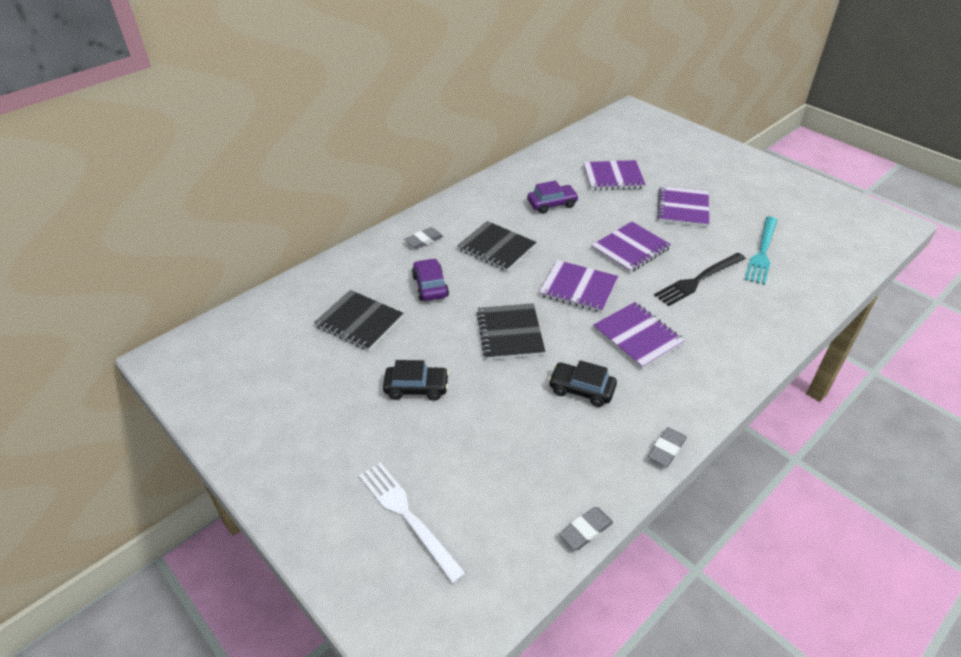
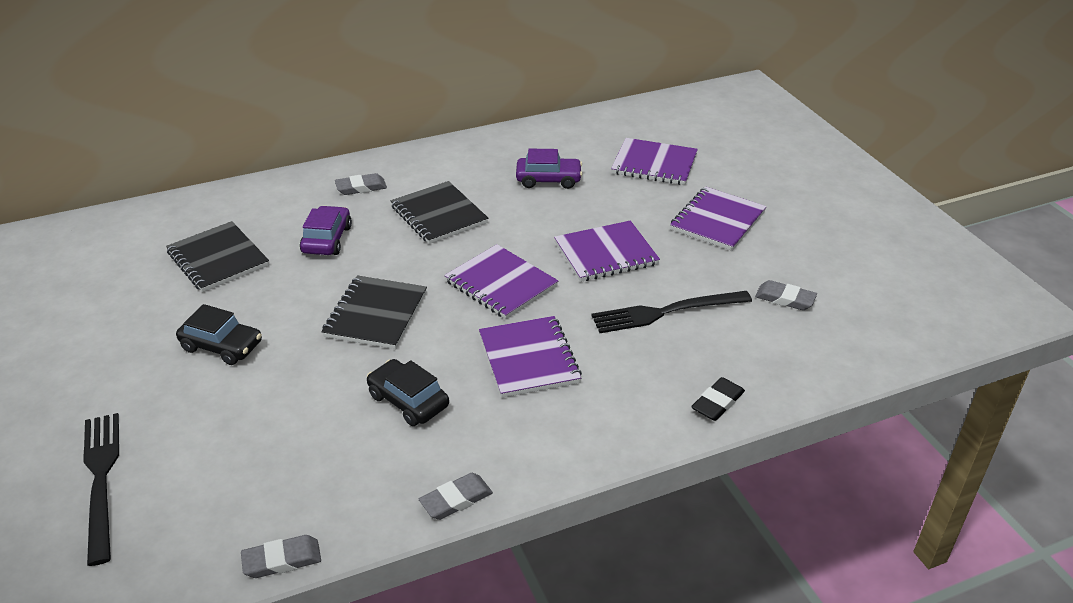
camera: 20 degrees right, 5 degrees down
(408, 517) = (101, 480): white fork -> black fork
(762, 252) = (785, 299): turquoise fork -> grey eraser
(774, 333) = (717, 402): none -> black eraser

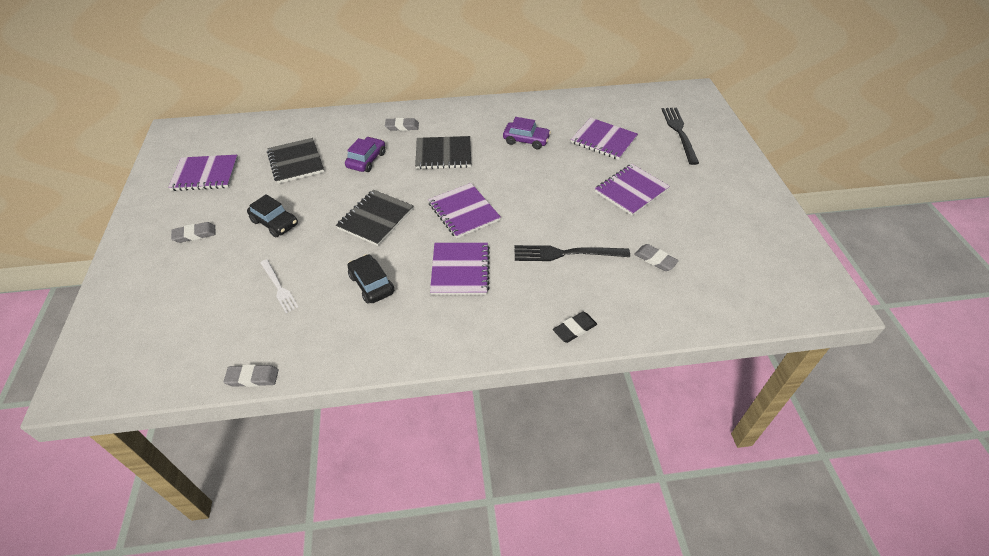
camera: 15 degrees right, 10 degrees up
(101, 480) = (172, 299): black fork -> black fork (679, 133)
(267, 431) = (278, 287): none -> white fork
(439, 215) = (443, 154): black notebook -> black notebook turned 75 degrees counterclockwise
(456, 499) = (373, 361): grey eraser -> grey eraser (195, 234)
(606, 254) = (542, 202): purple notebook -> purple notebook (205, 174)

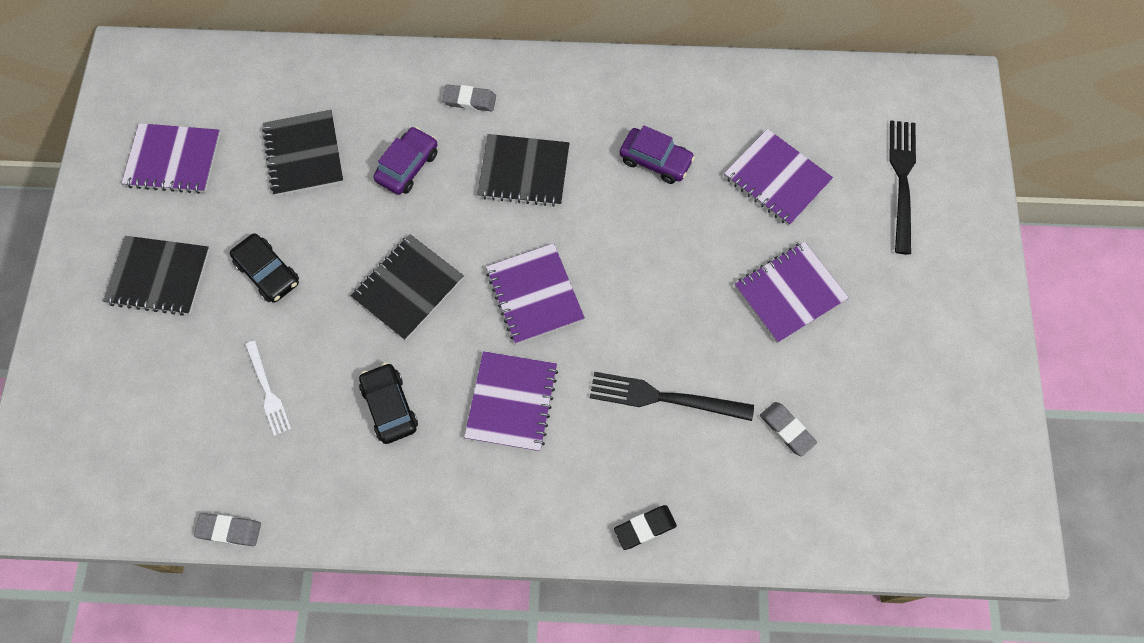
camera: 10 degrees right, 20 degrees up
(195, 234) = (159, 277): grey eraser -> black notebook

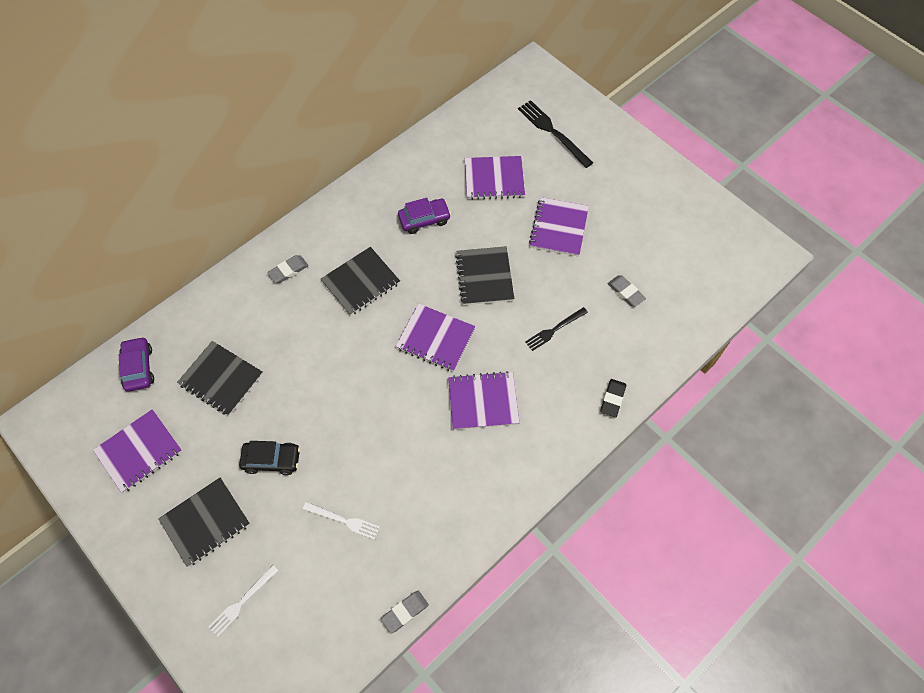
camera: 45 degrees left, 5 degrees down
(115, 378) = (242, 602): none -> white fork
(389, 406) = (421, 464): black car -> none
(407, 166) = (291, 334): purple car -> purple car (139, 368)
(408, 288) = (363, 395): black notebook -> black notebook (484, 277)
(512, 402) = (483, 401): purple notebook -> purple notebook turned 60 degrees counterclockwise
(665, 397) = (555, 329): black fork -> black fork, size x0.63
(787, 430) = (626, 292): grey eraser -> grey eraser turned 45 degrees clockwise

